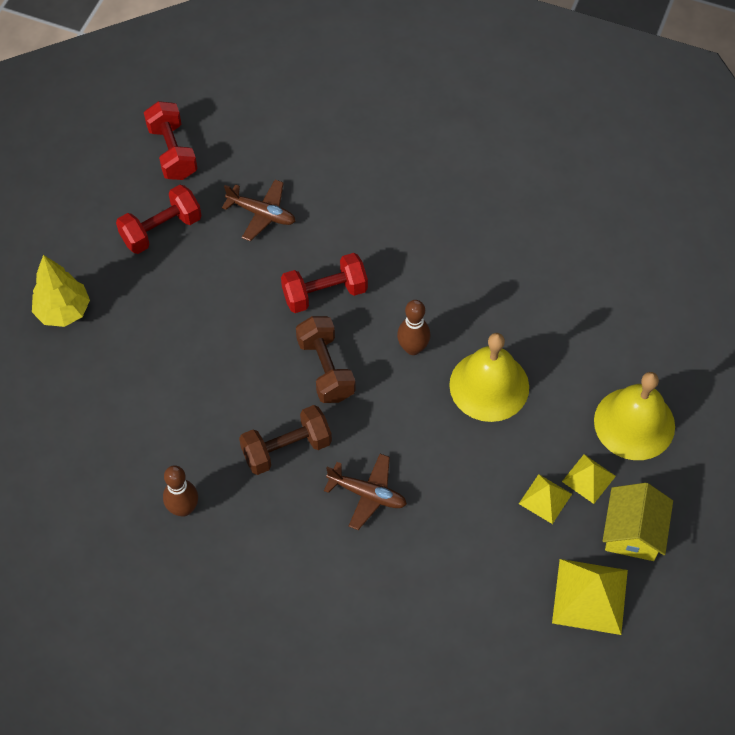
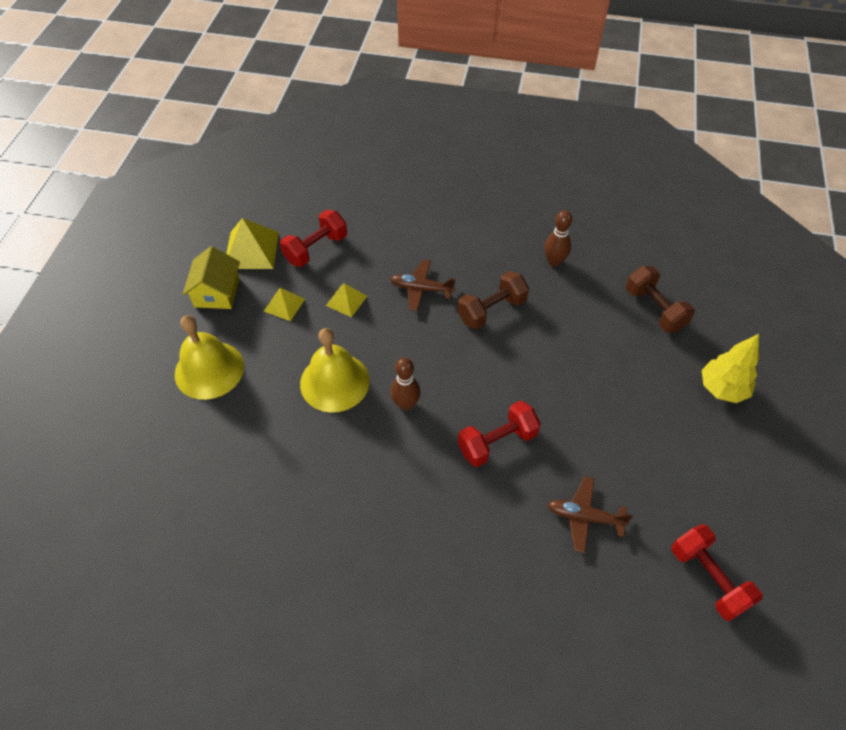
camera: 170 degrees right, 5 degrees down
(161, 230) = (675, 482): red dumbbell -> red dumbbell (316, 249)
(326, 369) = (477, 375): brown dumbbell -> brown dumbbell (654, 309)
(588, 478) = (250, 323): yellow pyramid -> yellow pyramid (346, 300)

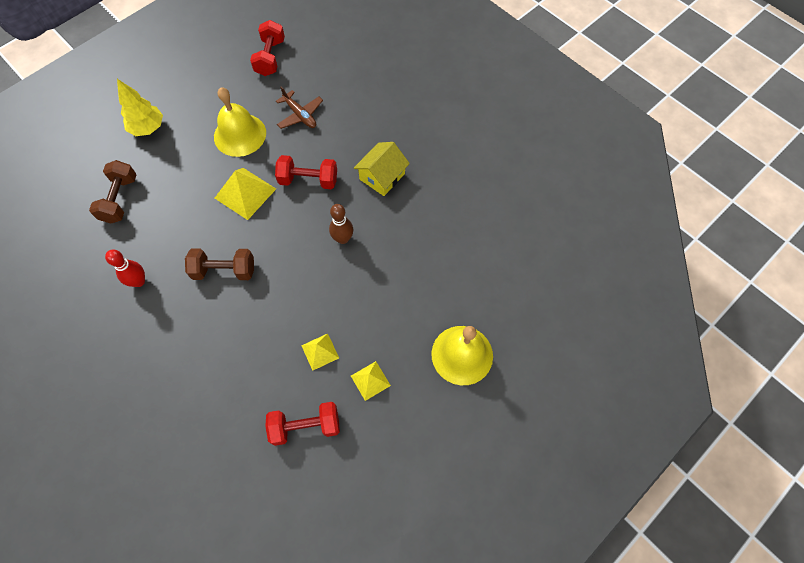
camera: 145 degrees left, 10 degrees up
(217, 292) = (417, 433): yellow house -> yellow house (382, 176)
(251, 250) = (361, 466): yellow pyramid -> yellow pyramid (245, 193)
(334, 382) = (378, 285): yellow bell -> yellow bell (240, 134)
(421, 289) = (256, 323): brown plane -> none
(554, 261) = (139, 281): brown bowling pin -> red bowling pin

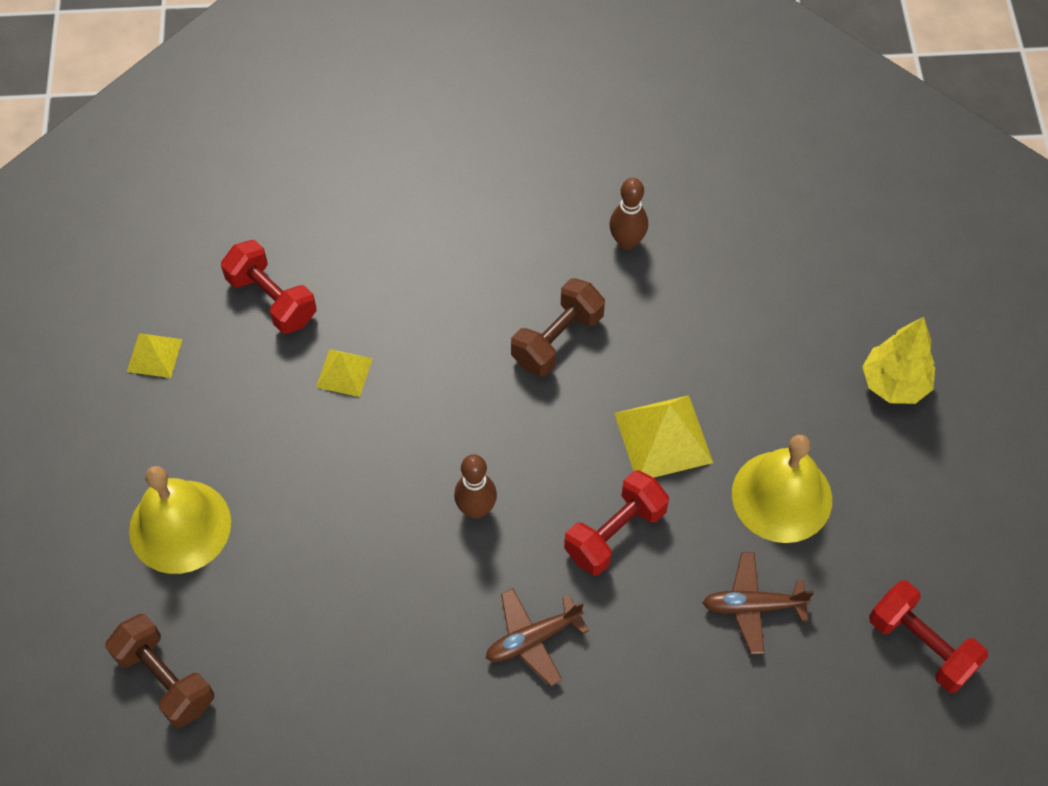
camera: 130 degrees right, 5 degrees down
(120, 199) = (782, 285): brown dumbbell -> brown dumbbell (165, 679)
(139, 281) = (627, 242): red bowling pin -> brown bowling pin
(305, 426) = (272, 299): red dumbbell -> red dumbbell turned 75 degrees counterclockwise
(370, 380) = (255, 400): yellow pyramid -> yellow pyramid (154, 355)
(382, 176) = (533, 639): yellow house -> brown plane

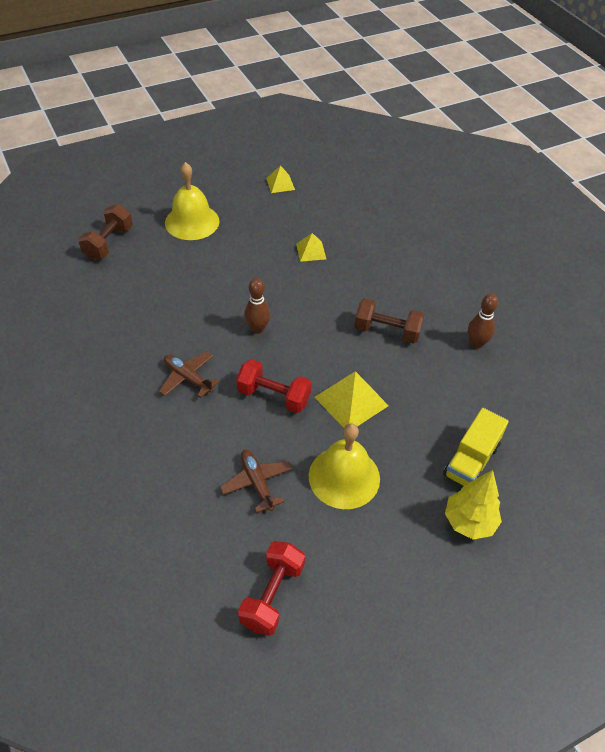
camera: 65 degrees right, 10 degrees down
(272, 299) = (337, 212): red dumbbell -> none
(810, 340) = (471, 460): none -> yellow truck

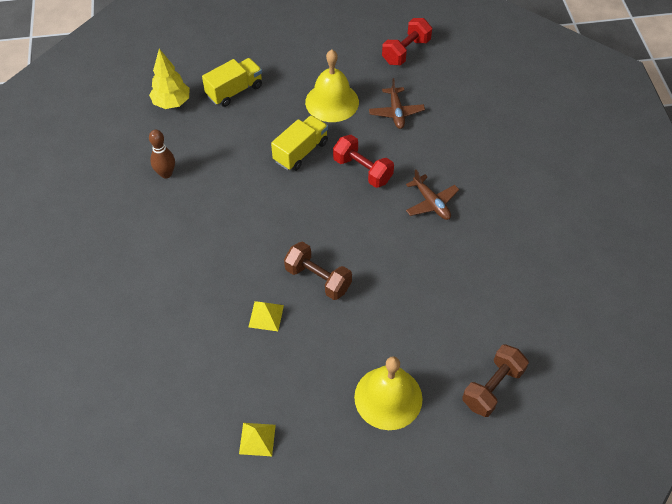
camera: 160 degrees left, 5 degrees up
(257, 329) = (356, 235): brown bowling pin -> none
(351, 401) = (301, 152): yellow pyramid -> yellow truck
(387, 331) = (237, 204): brown dumbbell -> brown dumbbell (318, 279)
(469, 522) = (261, 58): yellow tree -> yellow tree (172, 103)

